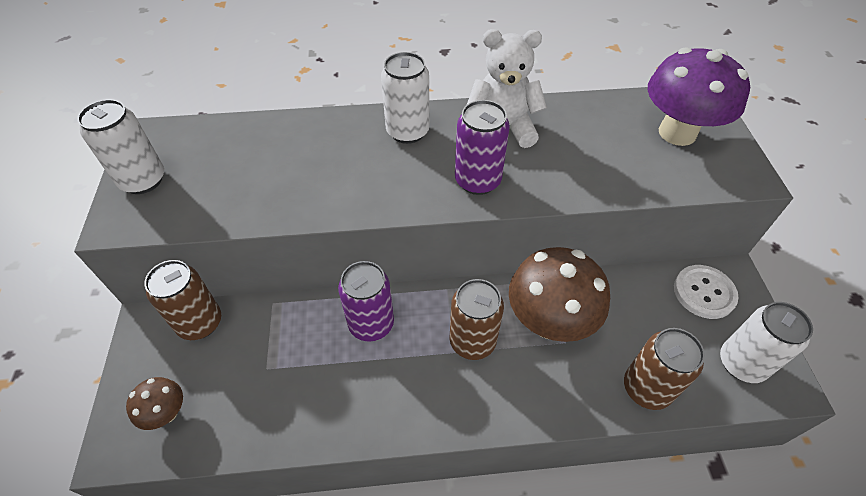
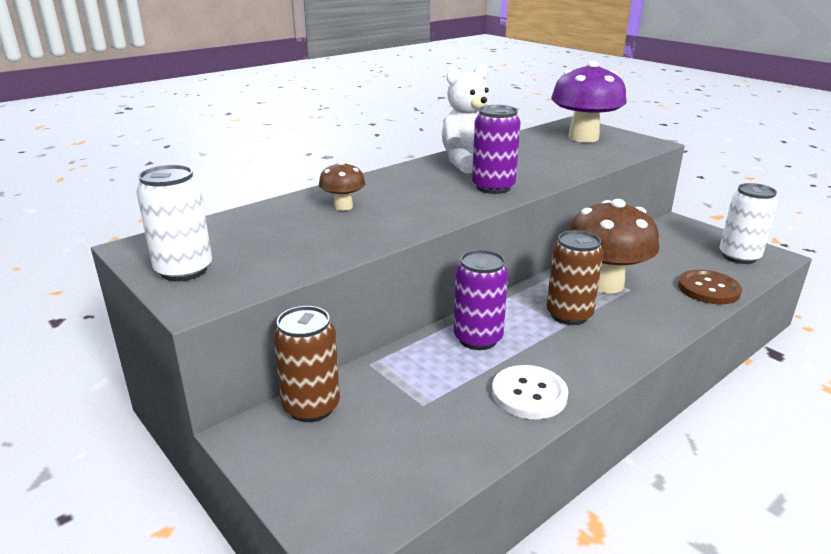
camera: 35 degrees left, 25 degrees down
(167, 413) = (363, 481): brown mushroom -> brown mushroom (343, 206)
(407, 131) = (400, 181): white can -> none
(646, 388) = (708, 289): brown can -> brown button
(704, 292) = (674, 235): white button -> white button (529, 394)

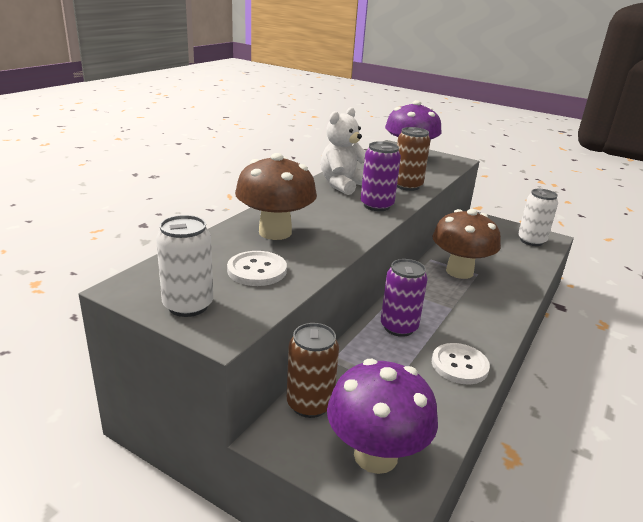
camera: 20 degrees left, 0 degrees up
(288, 243) = (257, 270): none -> white button
(343, 206) = (275, 232): brown mushroom -> brown mushroom, size x2.05
(350, 477) = (375, 455): none -> purple mushroom
(569, 315) = (450, 299): brown can -> brown can (407, 186)
(708, 289) = (526, 267): brown button -> none

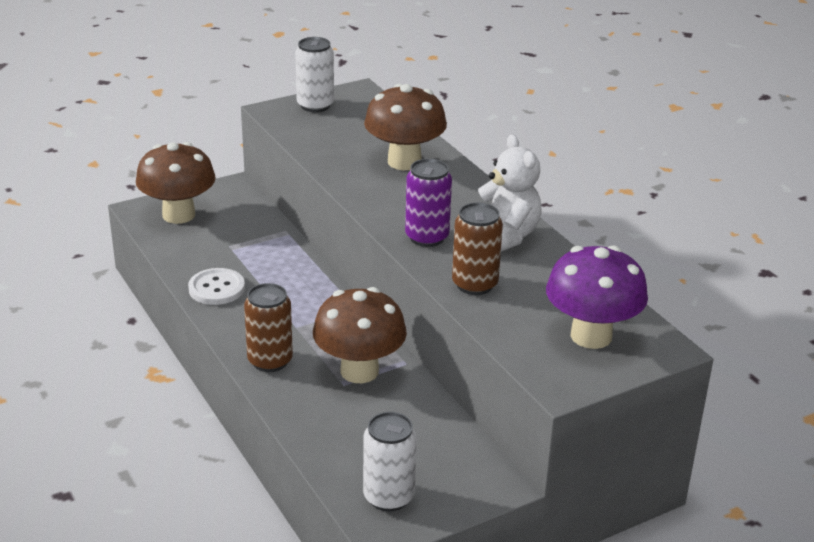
camera: 120 degrees right, 5 degrees up
(257, 270) = (341, 138): white button -> none
(309, 404) = (248, 206): brown can -> brown can (270, 361)
(375, 455) = (178, 215): purple mushroom -> brown mushroom
(399, 327) = (296, 280): purple can -> none

